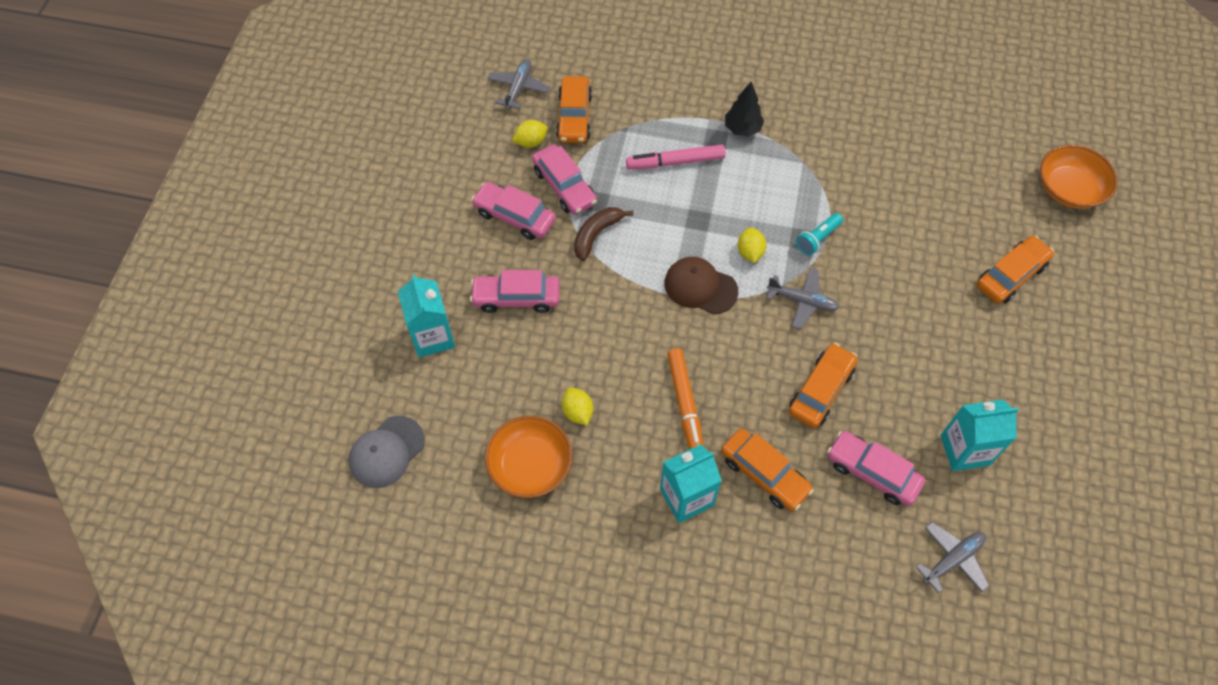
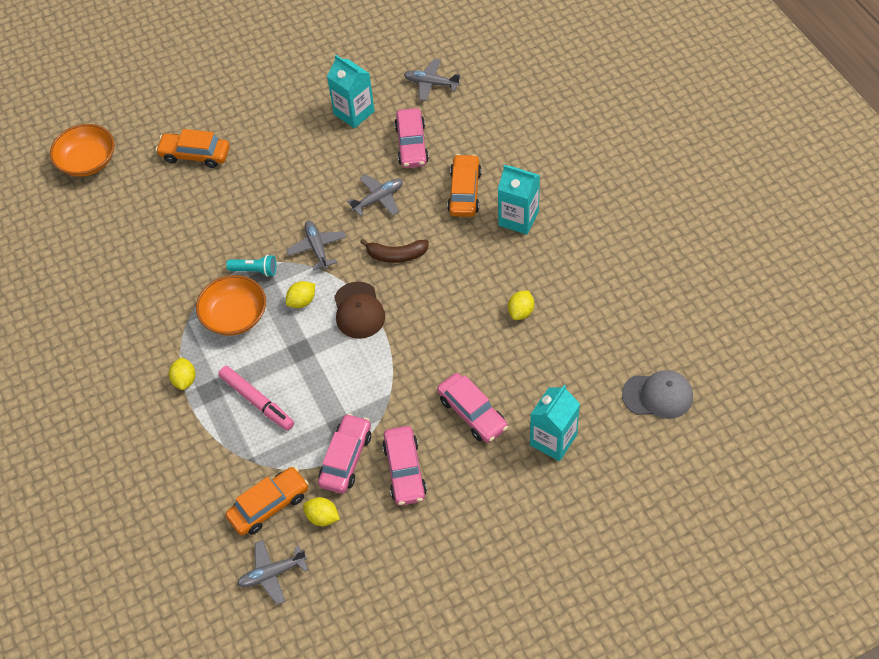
camera: 125 degrees left, 5 degrees down
(530, 465) = (582, 310): orange bowl -> orange bowl (234, 316)
(596, 234) = (371, 404): brown banana -> brown banana (396, 255)
(684, 404) = (457, 260): orange marker -> none
(742, 129) = (185, 380): black tree -> yellow lemon
(821, 390) = (378, 199): orange car -> grey plane

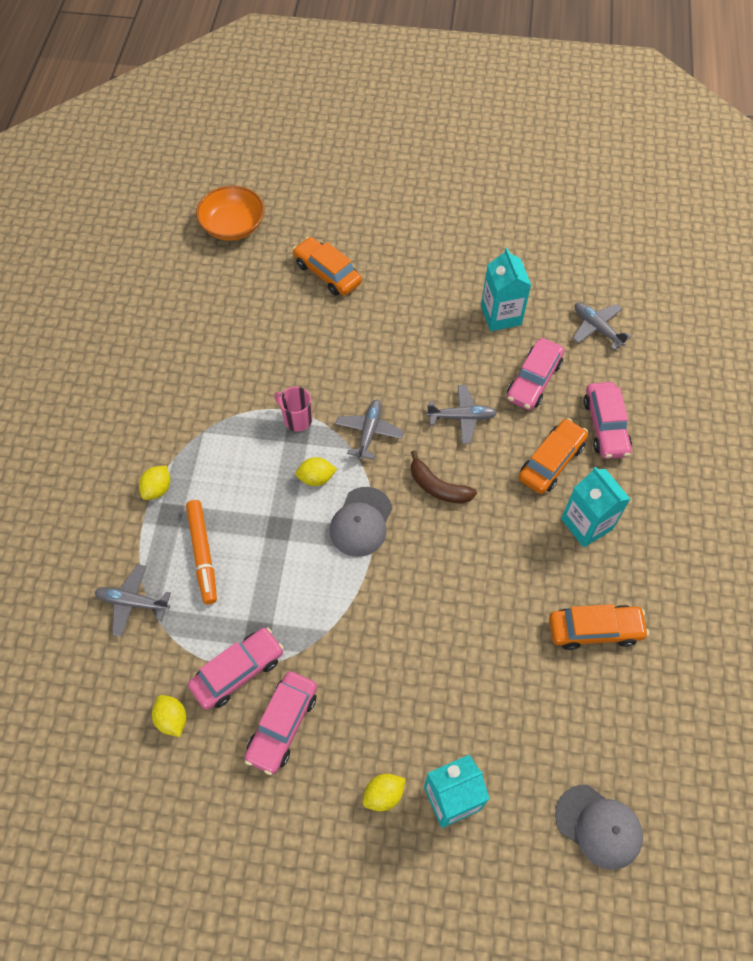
camera: 30 degrees right, 5 degrees up
(234, 316) = (246, 453): orange bowl -> none
(255, 270) = (297, 419): turquoise flashlight -> pink mug
(257, 401) = (202, 554): pink marker -> orange marker
(269, 506) = (135, 671): orange car -> orange car (594, 630)
(272, 574) = (85, 745): grey plane -> grey plane (133, 602)
(358, 310) = (361, 522): brown cap -> grey cap
(472, 413) = (391, 708): pink car -> pink car (605, 426)
(521, 312) = (518, 629): yellow lemon -> yellow lemon (383, 794)

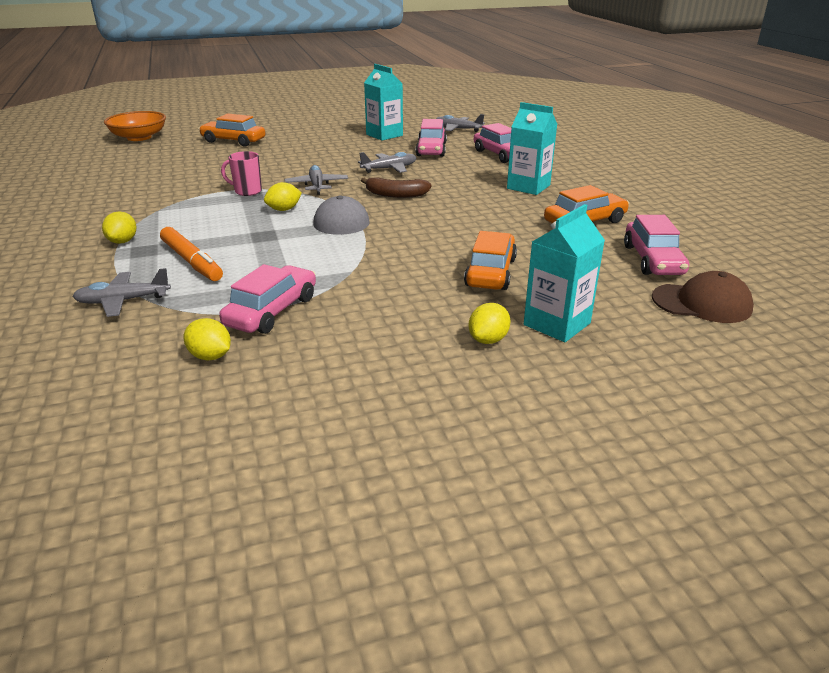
camera: 25 degrees left, 30 degrees down
(282, 725) = (344, 328): pink car -> pink car (652, 260)
(551, 461) = (475, 171): orange car -> orange car (490, 272)
(598, 826) = (702, 303): grey cap -> brown cap

